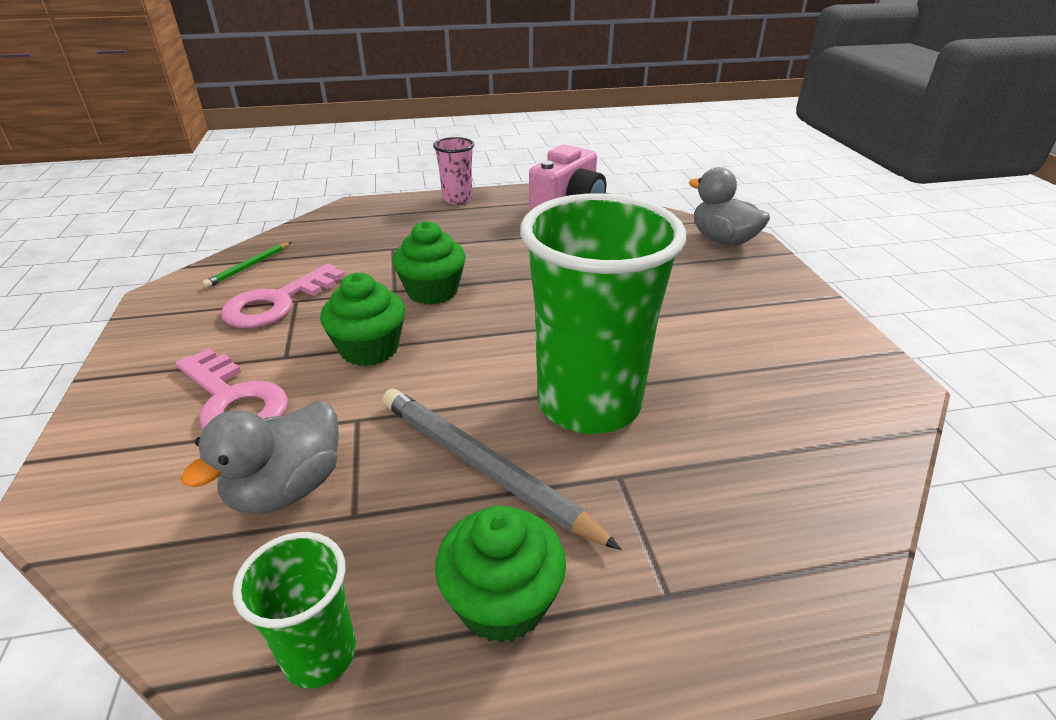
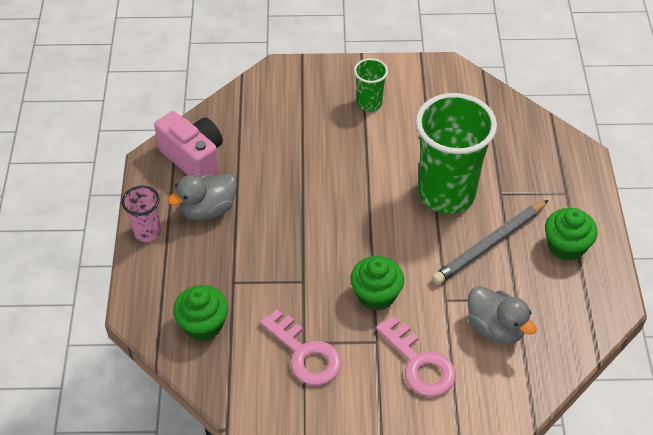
camera: 80 degrees left, 15 degrees up
(234, 400) = (419, 363): pink key -> pink key turned 90 degrees clockwise
(249, 267) = (241, 381): green pencil -> none
(320, 654) = (587, 307): green cup -> green cup (369, 103)
(432, 291) = (310, 258): green cupcake -> green cupcake (203, 324)
(722, 240) = (275, 82): grey duck -> grey duck (208, 209)

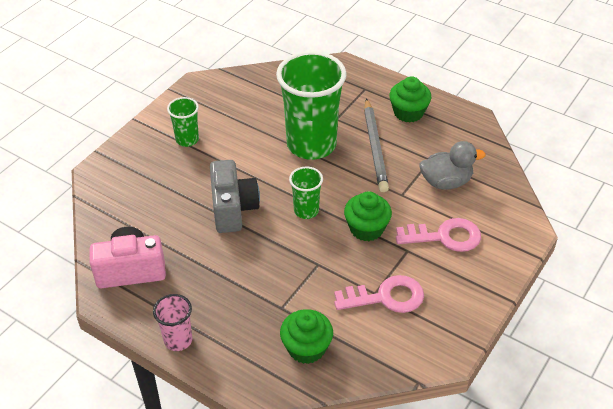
camera: 55 degrees left, 5 degrees down
(208, 209) = (194, 288): grey duck -> none
(316, 184) = (233, 209): none -> grey camera
(359, 237) = (306, 211): none -> green cup

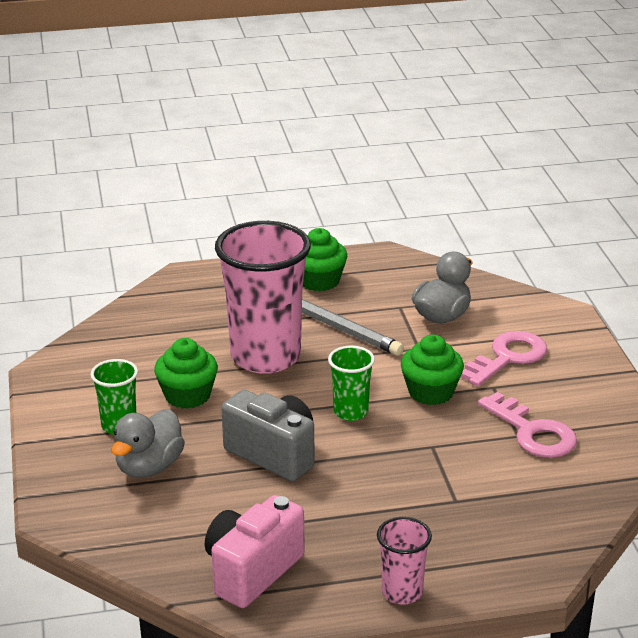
camera: 45 degrees left, 15 degrees down
(168, 174) = (149, 467): none -> grey duck
(306, 348) = (529, 515): green cupcake -> green cupcake (187, 396)
(311, 145) = (265, 357): green cup -> pink cup
(386, 297) = (532, 432): pink key -> pink key turned 105 degrees clockwise

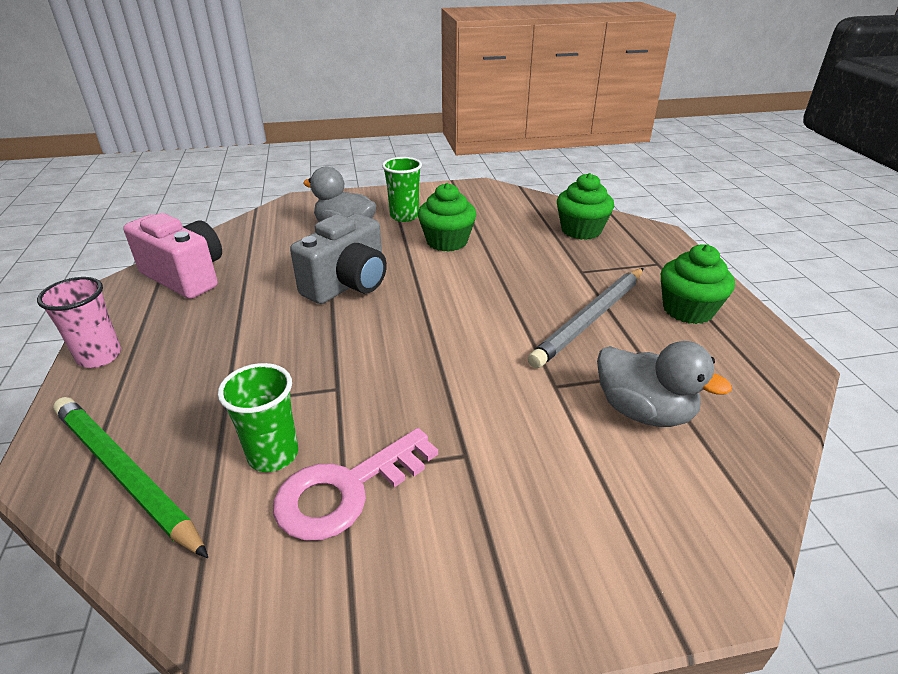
camera: 90 degrees right, 5 degrees up
(265, 357) = (516, 278): pink cup -> none
(350, 412) = (413, 329): green cup -> green cup (273, 455)
(431, 392) = (451, 392): green cupcake -> green cupcake (581, 230)
(507, 357) = (545, 478): pink key -> none
(539, 533) = (125, 474): none -> green pencil

